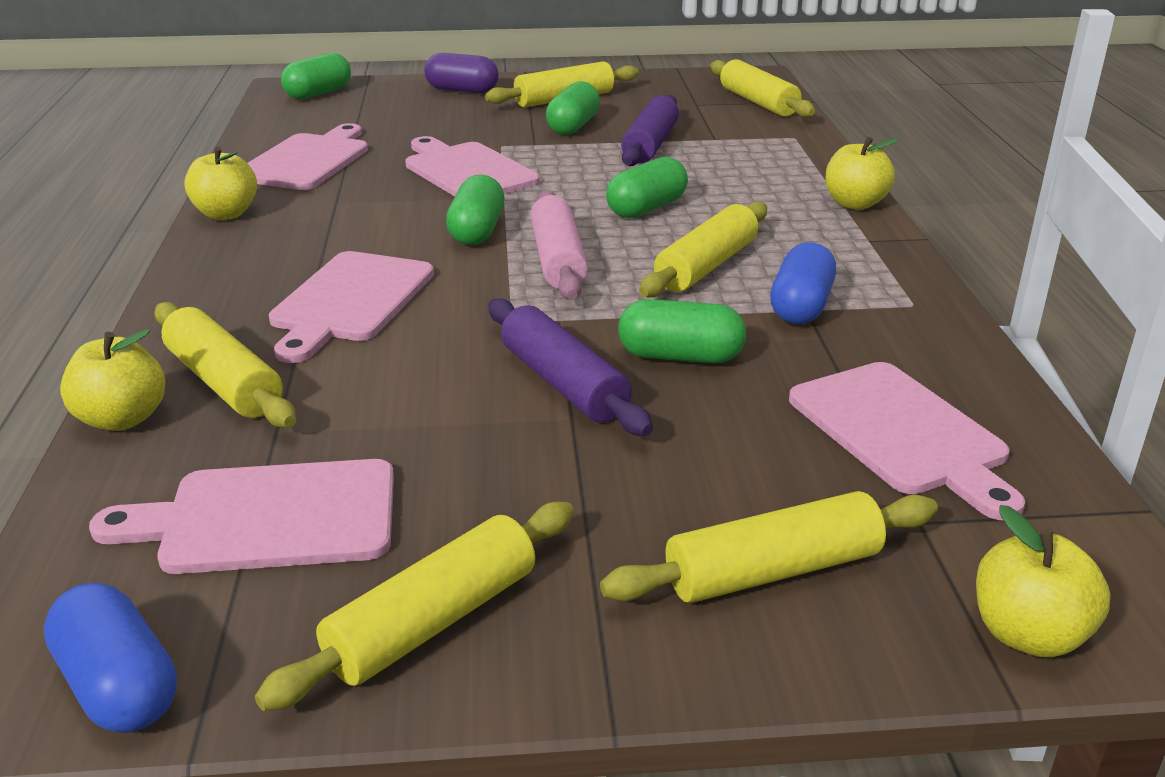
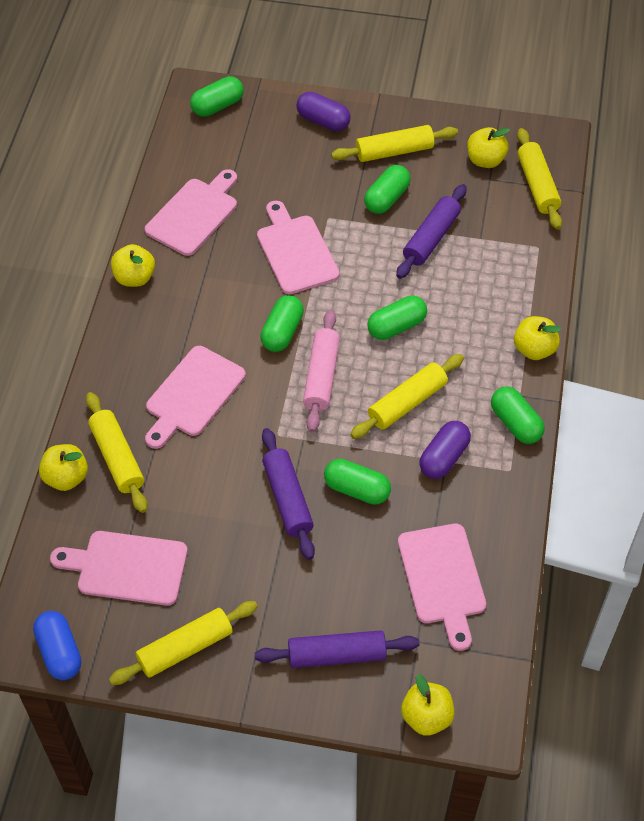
camera: 15 degrees right, 25 degrees up
(682, 94) = (485, 160): none -> yellow apple
(773, 571) = (337, 655): yellow rolling pin -> purple rolling pin
(801, 306) = (444, 457): blue capsule -> purple capsule
(883, 263) = (515, 423): none -> green capsule

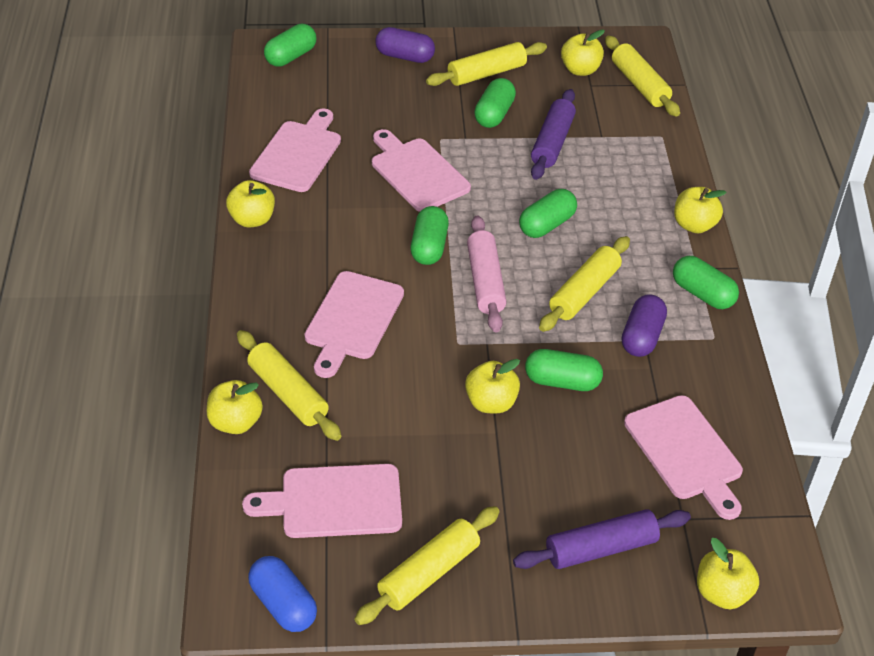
camera: 15 degrees left, 10 degrees down
(288, 499) = (491, 403): purple rolling pin -> yellow apple

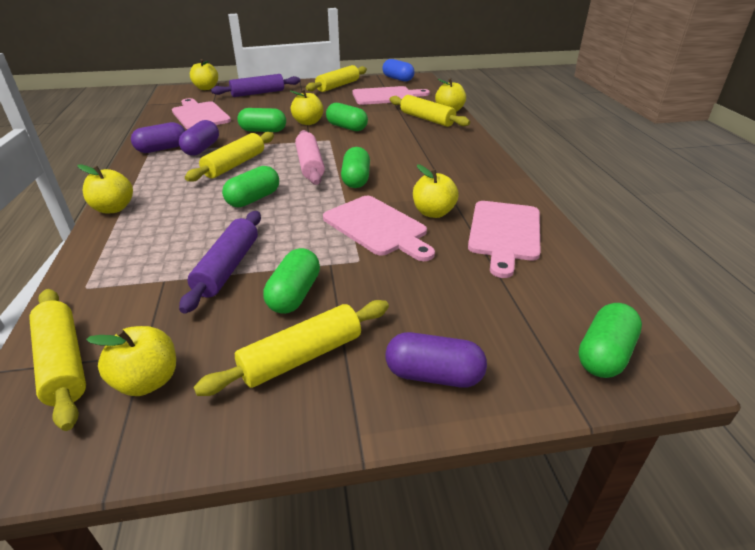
camera: 175 degrees right, 10 degrees down
(252, 219) = (508, 184): yellow apple -> yellow apple (433, 213)
(352, 319) = (401, 144): pink cutting board -> none
(699, 342) = (162, 149): none -> purple capsule
(702, 294) = (141, 170): green capsule -> green capsule (347, 127)

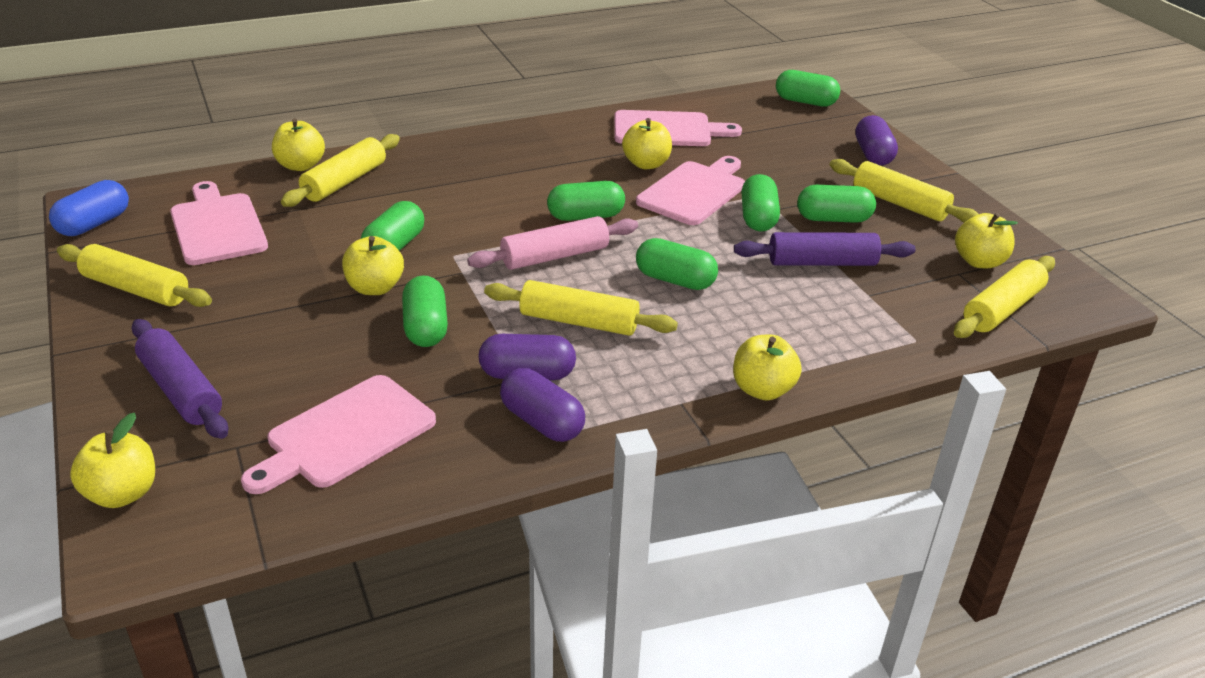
camera: 105 degrees left, 0 degrees up
(318, 250) = (758, 218): none -> green capsule

